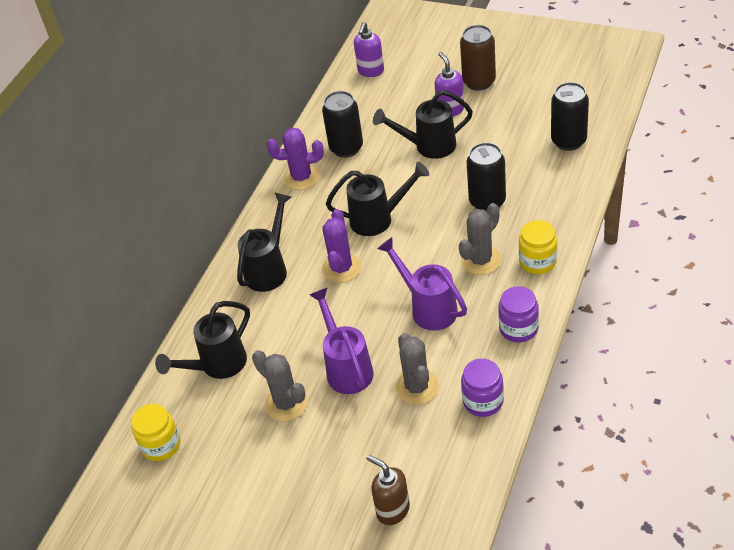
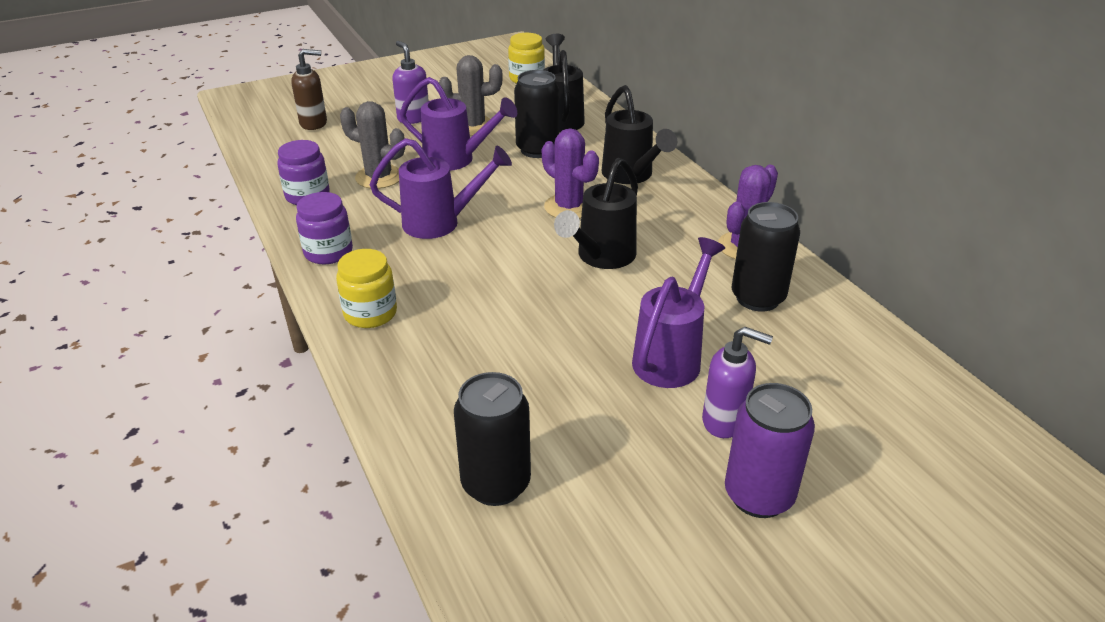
camera: 125 degrees right, 10 degrees down
(370, 71) = (921, 406): purple soap dispenser -> purple soap dispenser (413, 118)
(428, 146) = (672, 356): black watering can -> purple watering can
(479, 82) = (758, 495): brown can -> purple can
(480, 260) = (438, 282): grey cactus -> none
(487, 201) = (507, 338): black can -> black can (537, 150)

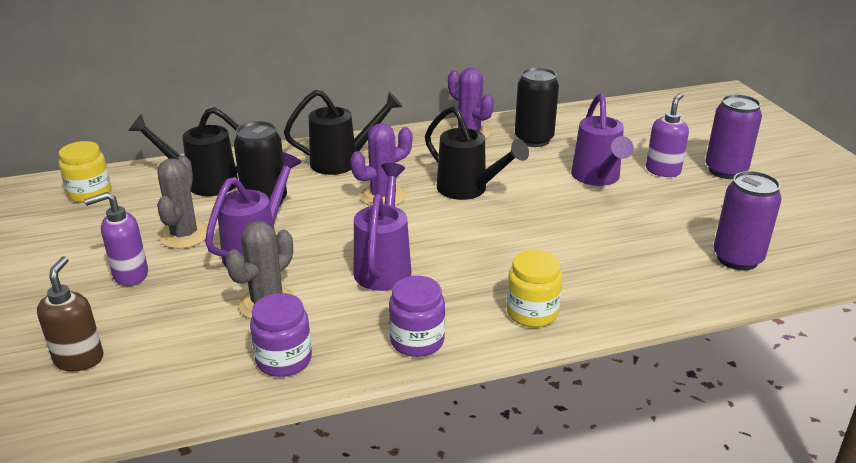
camera: 80 degrees left, 5 degrees down
(496, 484) = (737, 259): black can -> purple can
(672, 356) = (597, 178): purple watering can -> purple watering can turned 135 degrees counterclockwise

